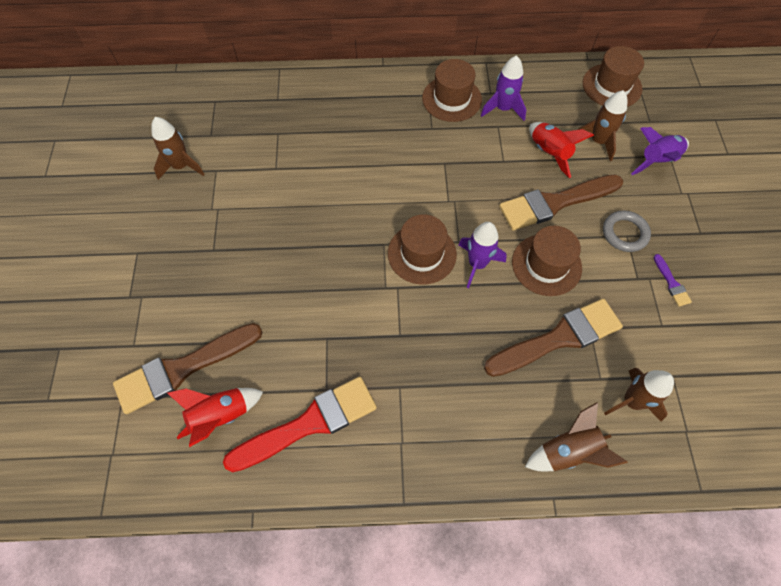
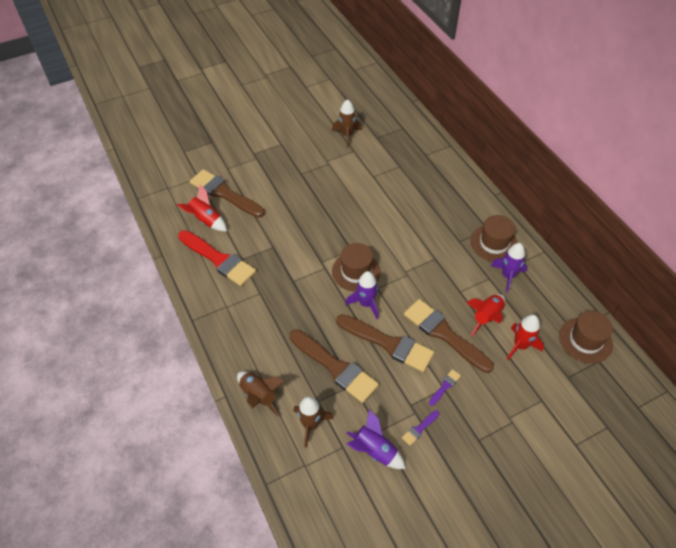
camera: 65 degrees right, 10 degrees down
(546, 265) = (388, 344): brown hat -> brown brush
(598, 141) = (520, 346): brown rocket -> red rocket
(624, 233) = (445, 386): grey ring -> purple brush
(657, 160) = (530, 392): purple rocket -> purple rocket (374, 450)

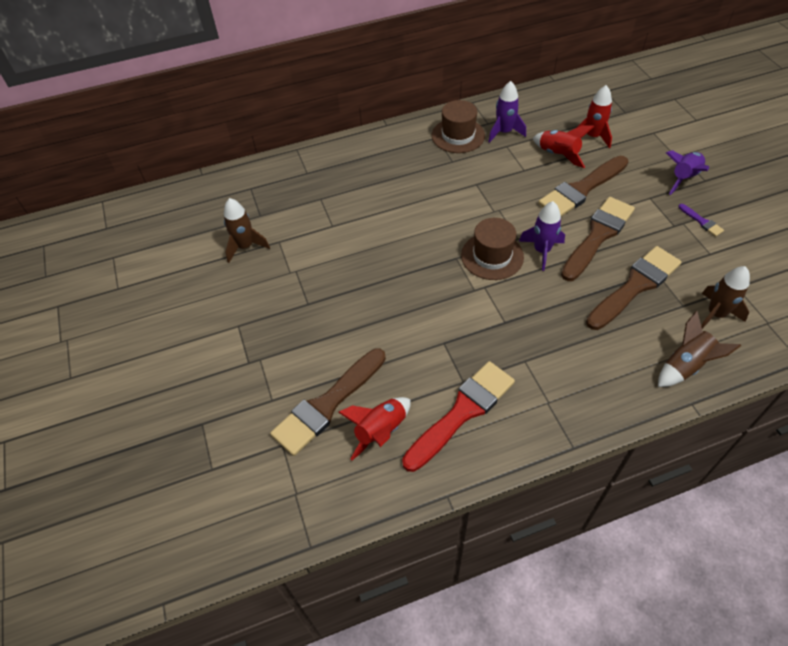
camera: 80 degrees left, 0 degrees up
(374, 450) = (735, 260): purple rocket -> purple rocket (683, 178)
(445, 386) = (647, 196): purple brush -> none
(585, 340) = (583, 94): brown hat -> none

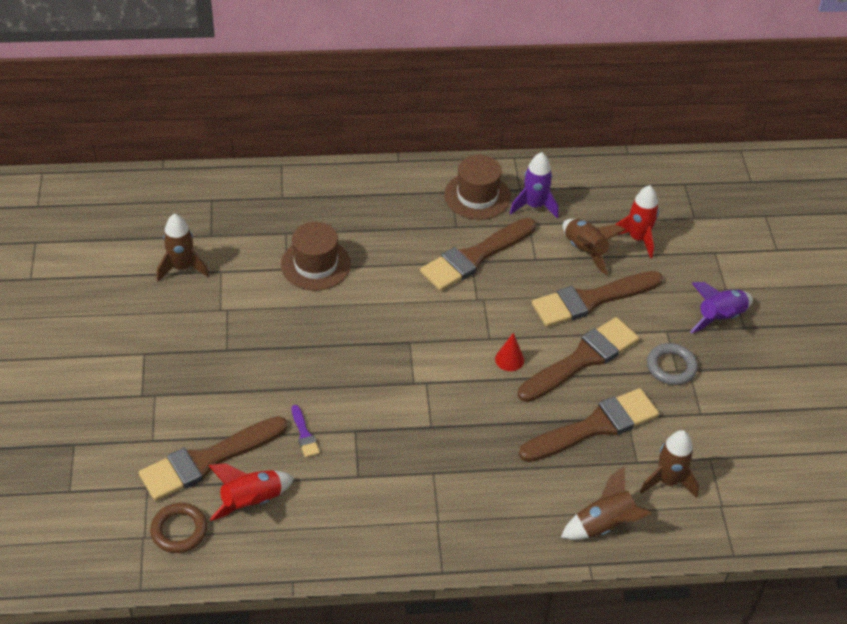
camera: 10 degrees right, 5 degrees down
(326, 477) = (179, 530): none -> brown ring
(462, 412) = (343, 506): red brush -> none
(477, 180) = (475, 257): none -> brown brush
(492, 256) = (450, 350): brown hat -> brown hat (315, 264)
(541, 251) = (509, 359): purple rocket -> red cone
(558, 155) = (585, 251): red rocket -> brown rocket
(668, 224) = (671, 367): none -> grey ring
(701, 221) = (711, 375): purple brush -> purple brush (304, 434)

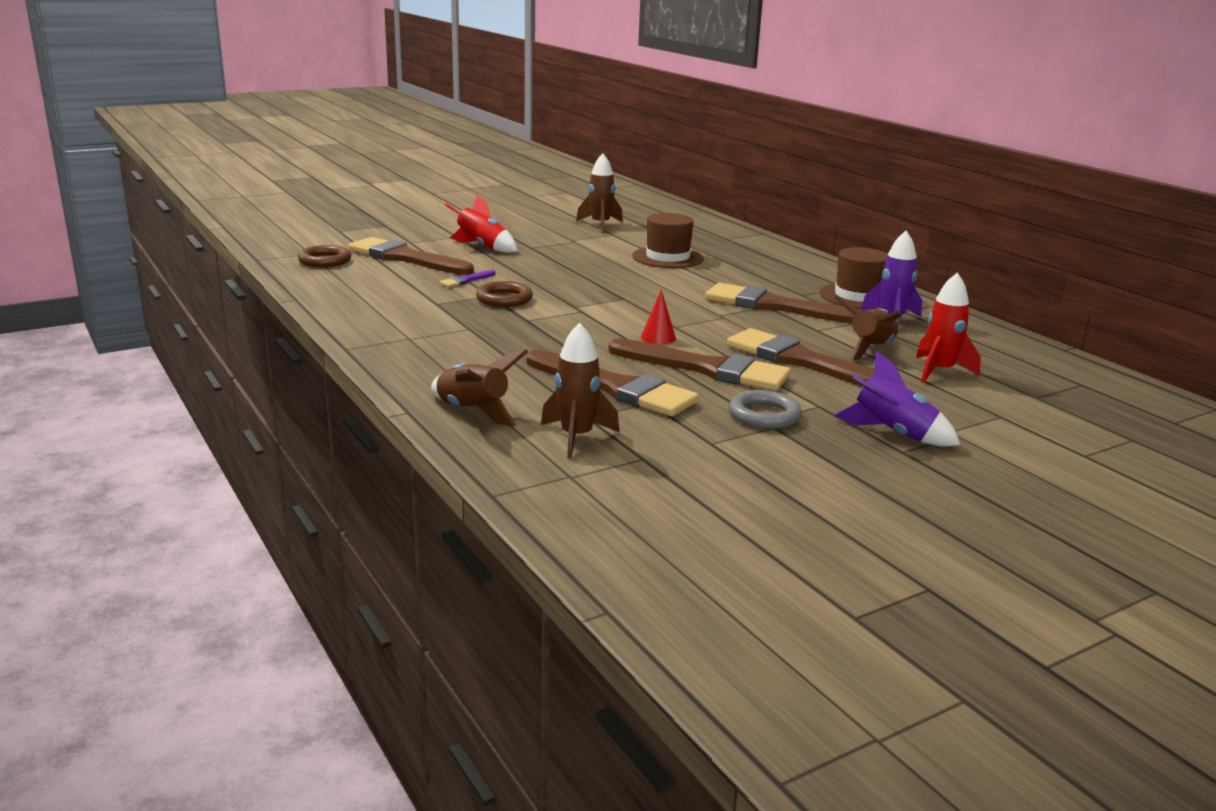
camera: 65 degrees right, 25 degrees down
(252, 501) = (374, 275): red rocket -> red rocket (482, 247)
(371, 424) = (504, 299): none -> brown ring

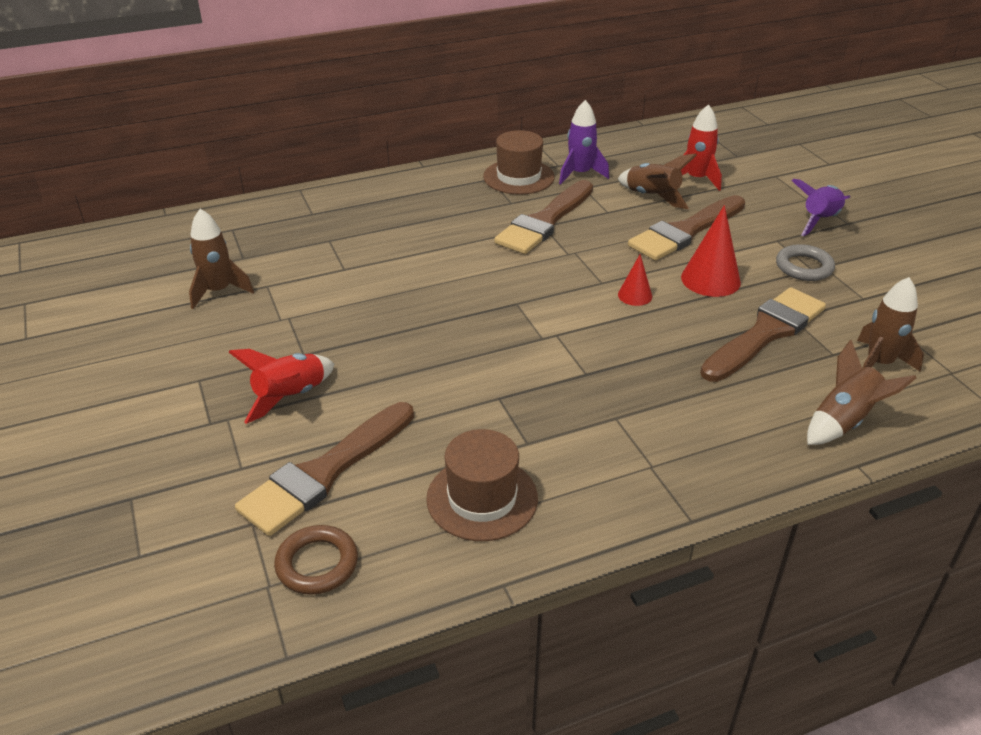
camera: 80 degrees left, 15 degrees up
(466, 280) = (438, 416): purple brush -> none
(504, 299) = (514, 387): brown ring -> none
(668, 257) = (375, 259): brown hat -> brown hat (482, 498)
(706, 369) = (710, 279): brown brush -> red cone

